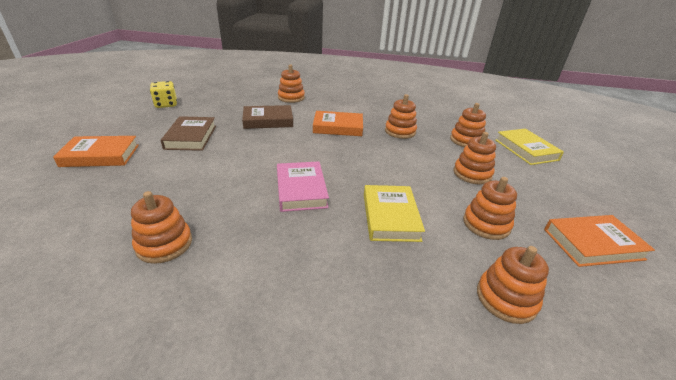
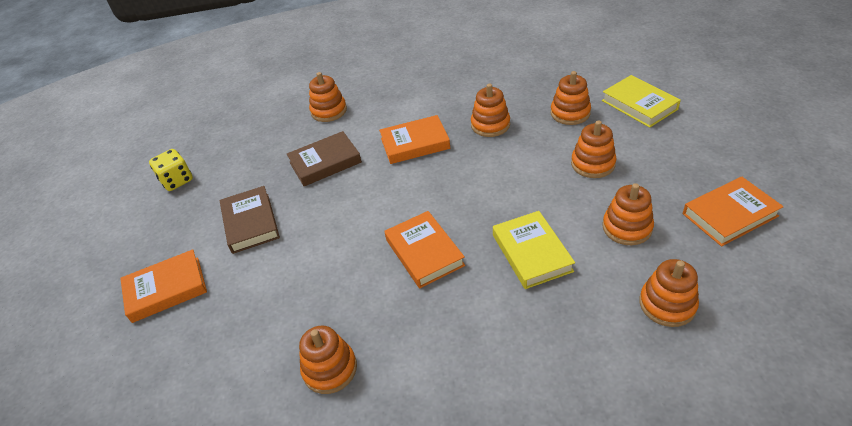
camera: 10 degrees left, 10 degrees up
(301, 190) = (424, 252): pink book -> orange book

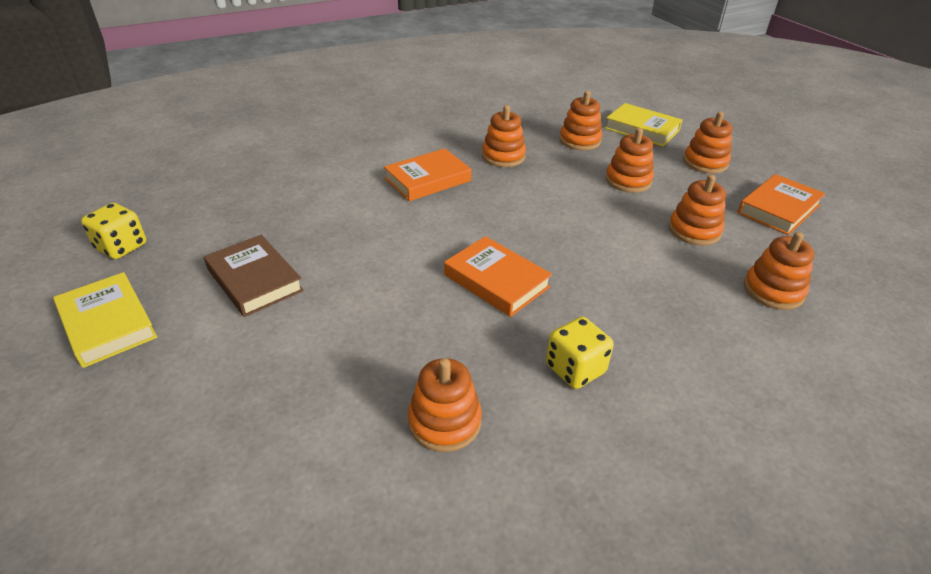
camera: 25 degrees left, 5 degrees down
(166, 289) = (160, 373): orange book -> none
(325, 162) = (326, 207): brown book -> none
(329, 111) = (305, 158): orange stacking toy -> orange stacking toy (705, 162)
(447, 346) = (575, 369): none -> yellow dice
(531, 253) = (614, 265): yellow book -> yellow book (107, 324)

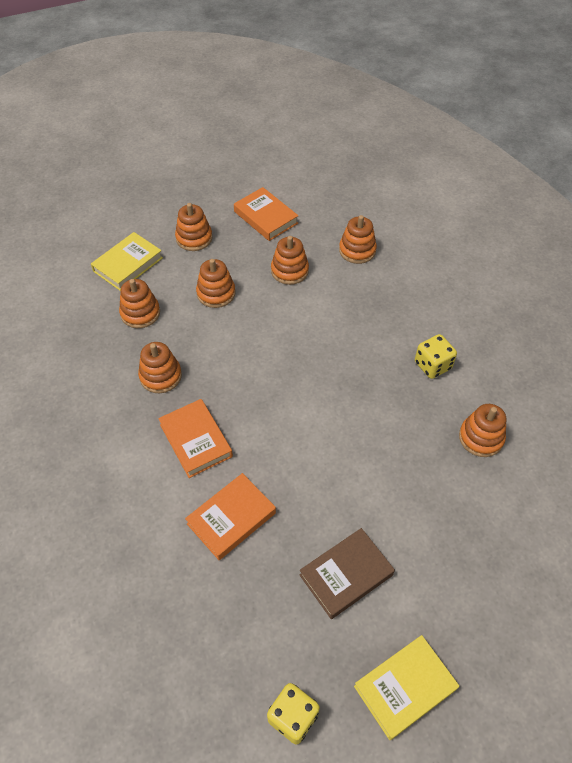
camera: 85 degrees left, 15 degrees up
(496, 281) = (347, 399): orange book -> orange book (231, 518)

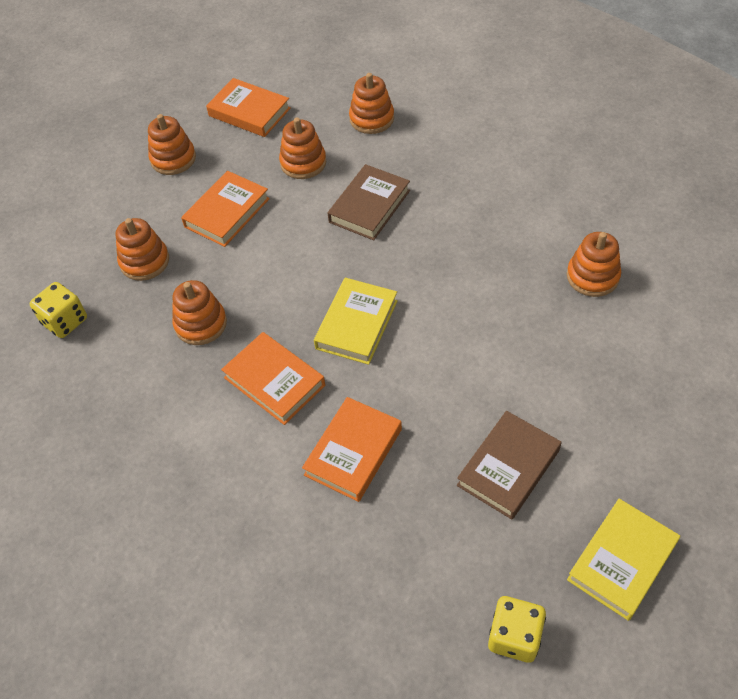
camera: 15 degrees left, 0 degrees up
(128, 264) = (104, 211): yellow book -> yellow book (356, 324)
(216, 293) = (227, 212): orange stacking toy -> orange book
(326, 322) = (369, 206): none -> brown book
(432, 365) = (508, 217): yellow dice -> yellow dice (65, 321)

